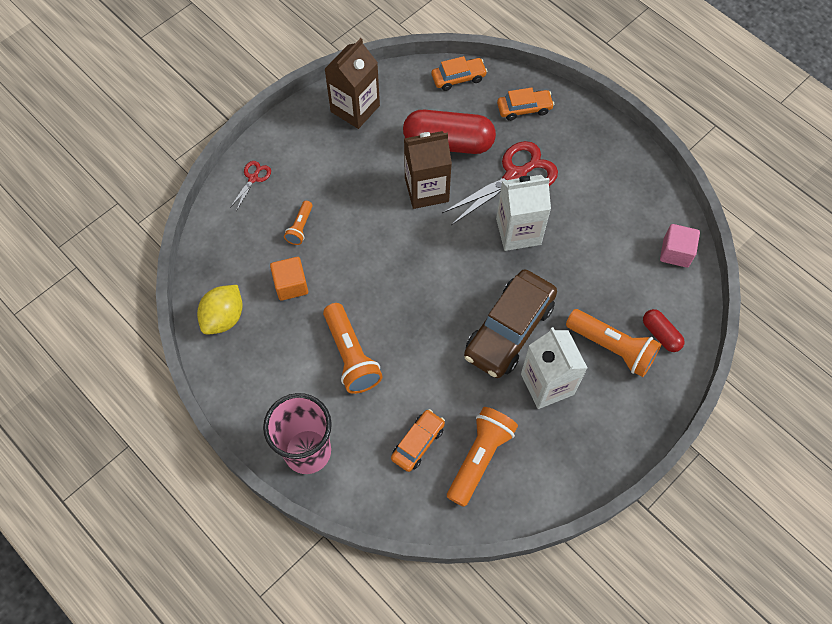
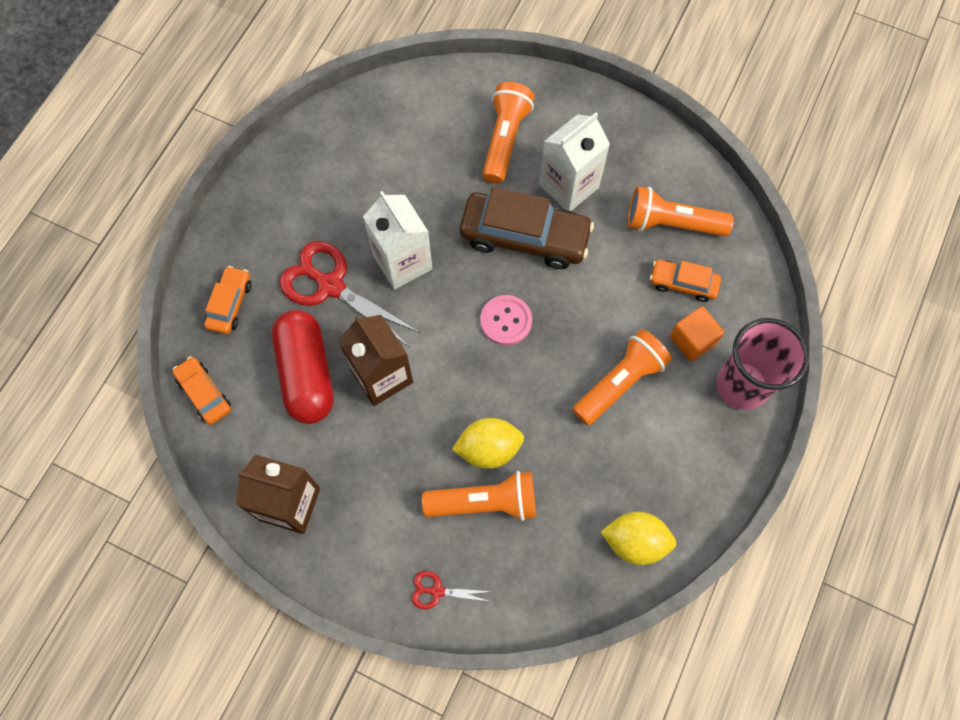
camera: 110 degrees left, 5 degrees up
(291, 285) = (563, 481): orange cube -> orange cube (692, 340)
(300, 227) = (485, 502): orange flashlight -> orange flashlight, size x1.88
(339, 243) = (488, 449): none -> yellow lemon
(438, 289) = (506, 321): none -> pink button
(524, 108) = (230, 304): orange car -> orange car turned 45 degrees clockwise
(660, 334) = (473, 102): red capsule -> none
(675, 252) = (373, 108): pink cube -> none

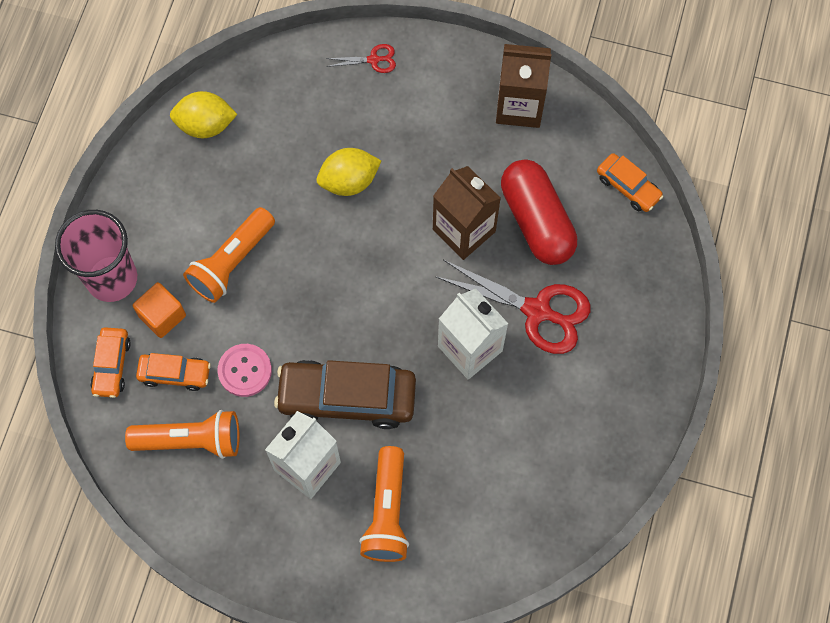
camera: 170 degrees right, 0 degrees up
(230, 304) = (632, 275): orange car -> orange car (112, 365)
(485, 502) = (344, 135): orange flashlight -> none
(506, 321) = (352, 304): pink button -> pink button (245, 371)

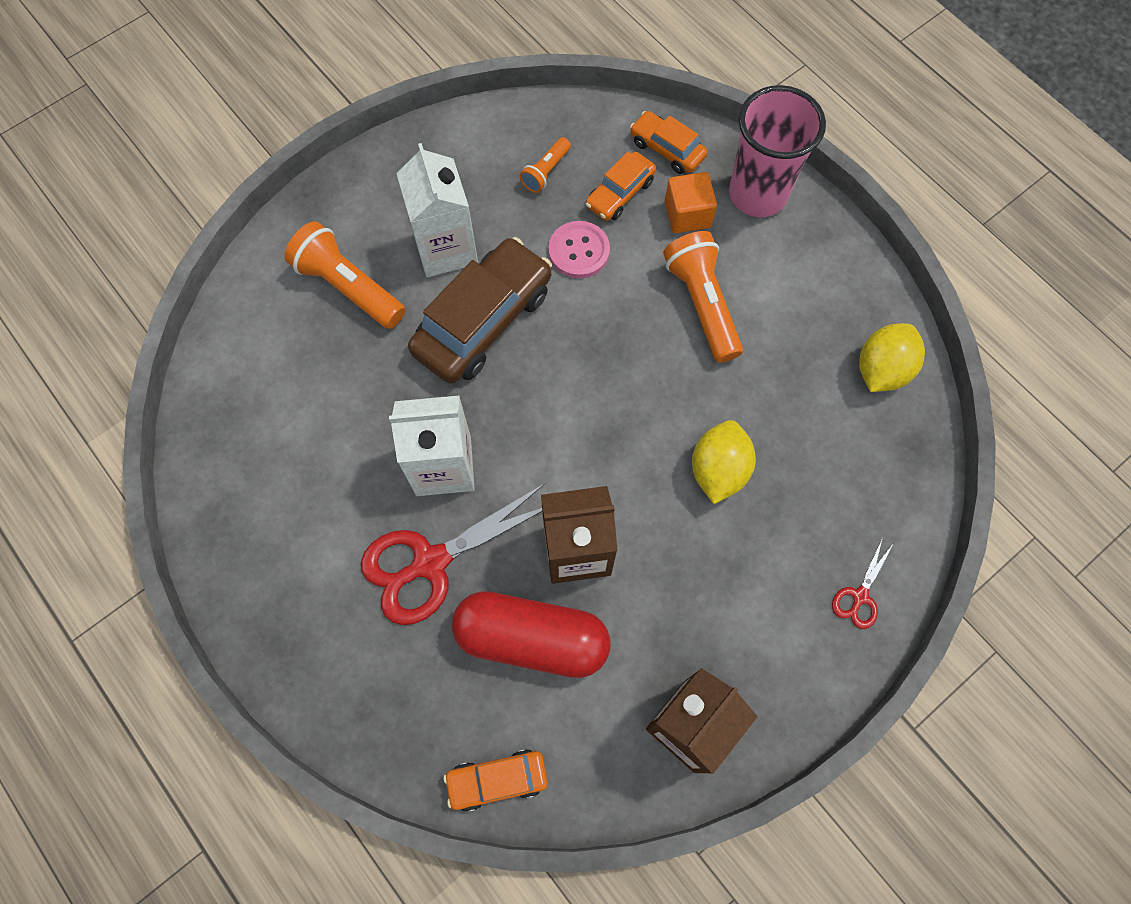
camera: 125 degrees right, 0 degrees up
(191, 440) = (546, 171): orange flashlight -> orange flashlight, size x0.53

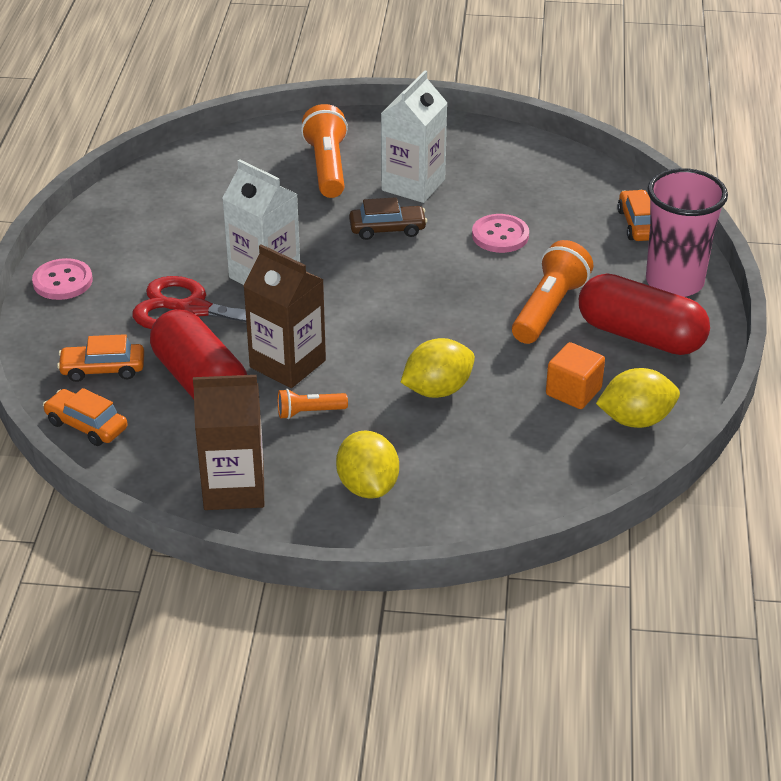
camera: 45 degrees right, 30 degrees down
(274, 636) = (62, 281): none -> pink button
(483, 320) = (387, 229): brown car -> brown car, size x0.53
(546, 171) = (534, 188): orange flashlight -> orange flashlight (309, 412)
(620, 193) = (571, 226): orange car -> orange car (103, 369)
(687, 214) = (605, 262): orange cube -> orange cube (573, 392)
(781, 622) = (368, 486): none -> yellow lemon
(794, 275) = (640, 335): none -> red capsule
(859, 597) = (442, 513): red scissors -> none

